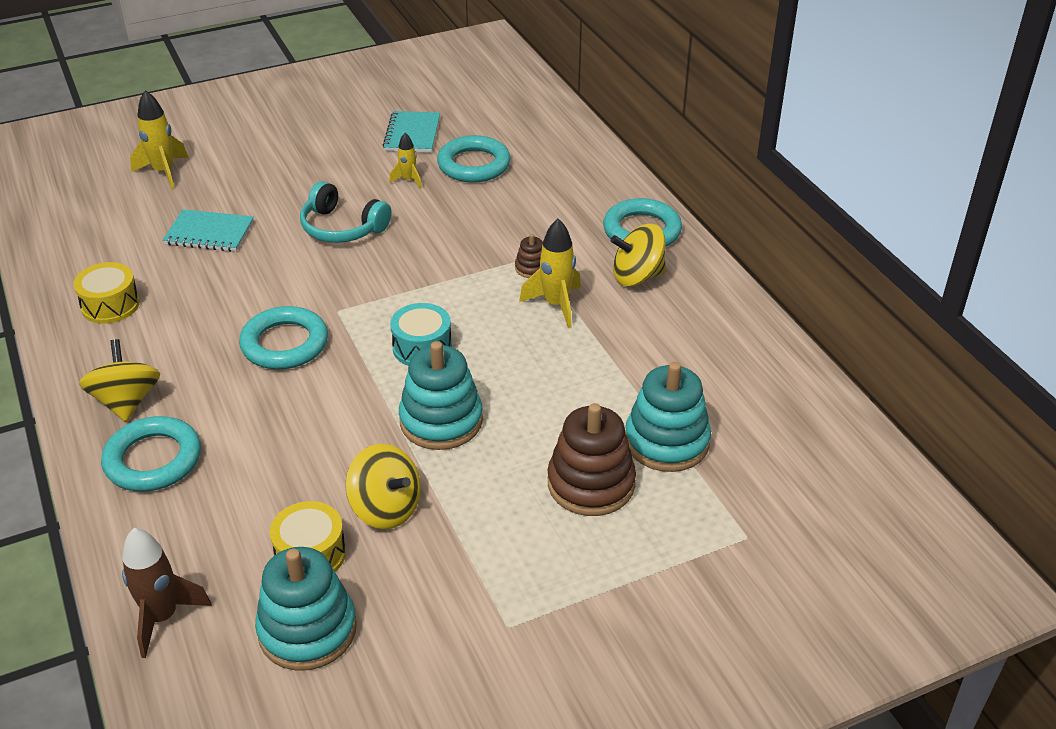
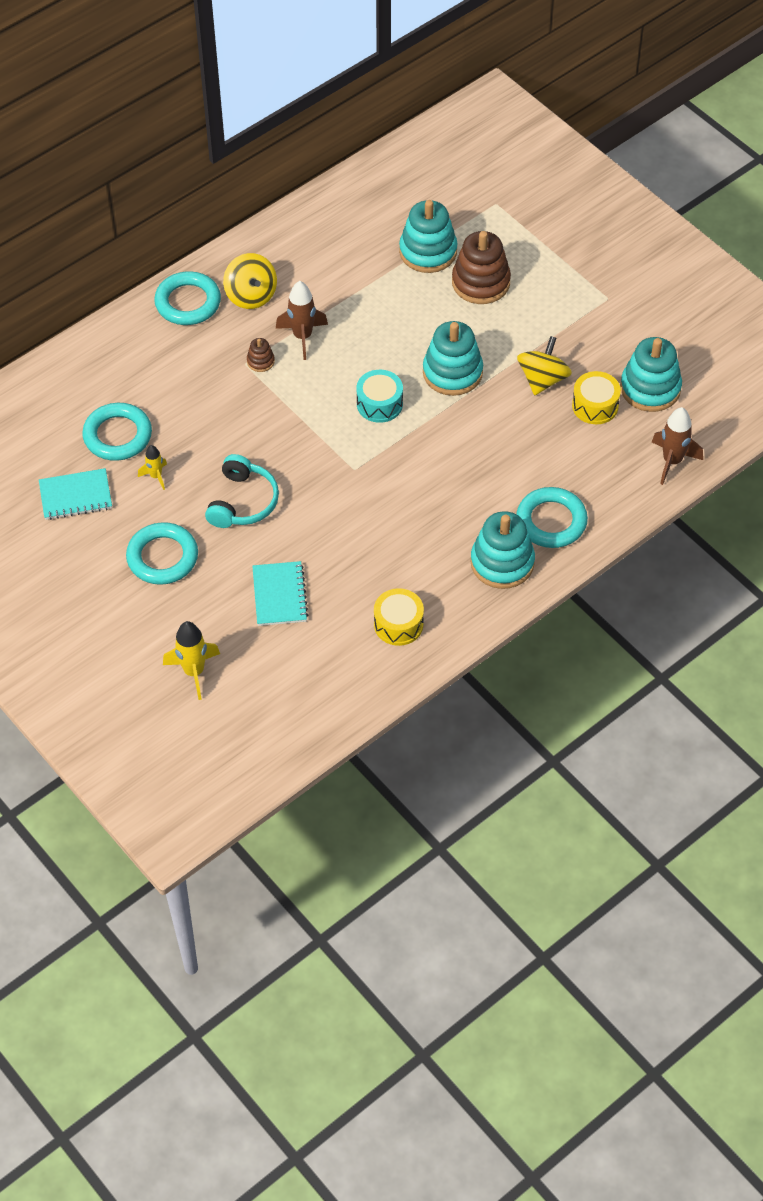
camera: 105 degrees left, 15 degrees up
(126, 401) = (502, 562): yellow spinning top -> turquoise stacking toy
(285, 344) = (405, 489): turquoise ring -> turquoise ring (162, 557)
(556, 305) = (302, 337): yellow rocket -> brown rocket

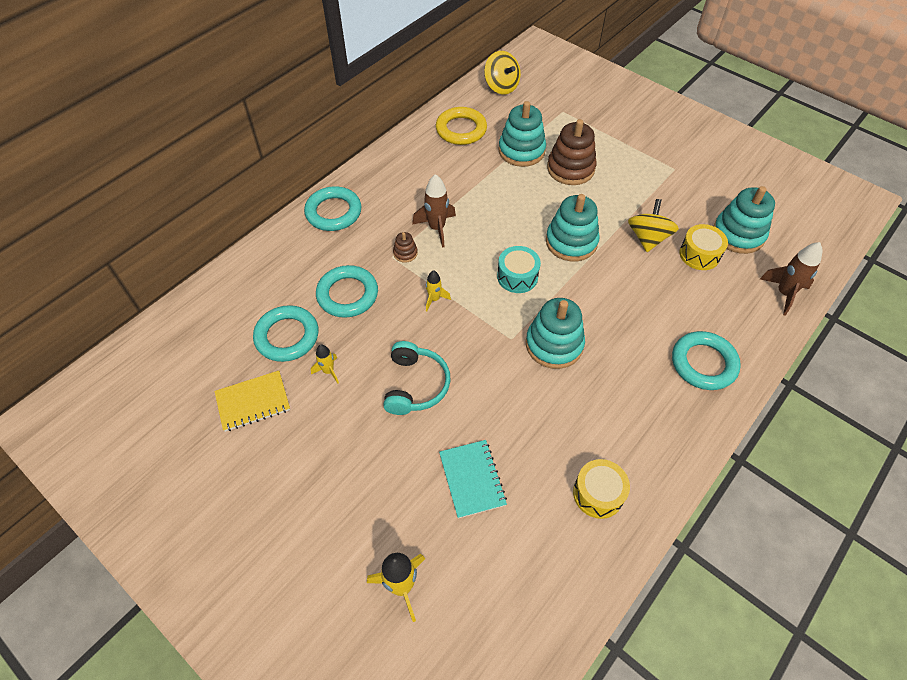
camera: 10 degrees left, 0 degrees up
(75, 496) = (253, 402): turquoise notebook -> yellow notebook
(162, 557) = (347, 455): turquoise ring -> turquoise ring (347, 294)
(251, 295) = (386, 200): yellow spinning top -> yellow spinning top (501, 86)
(282, 417) = (434, 299): none -> yellow rocket
(361, 214) = (461, 130): none -> yellow ring
(502, 562) = (674, 411): turquoise stacking toy -> turquoise stacking toy (554, 344)

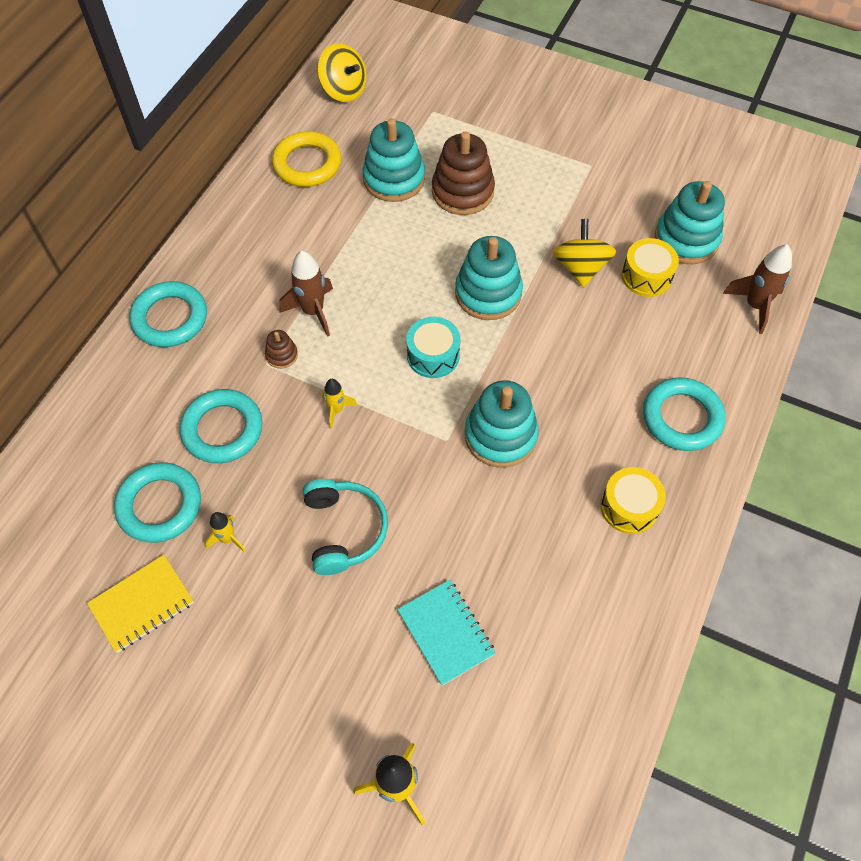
camera: 15 degrees left, 5 degrees up
(598, 494) = (597, 611): yellow drum -> yellow drum (629, 507)

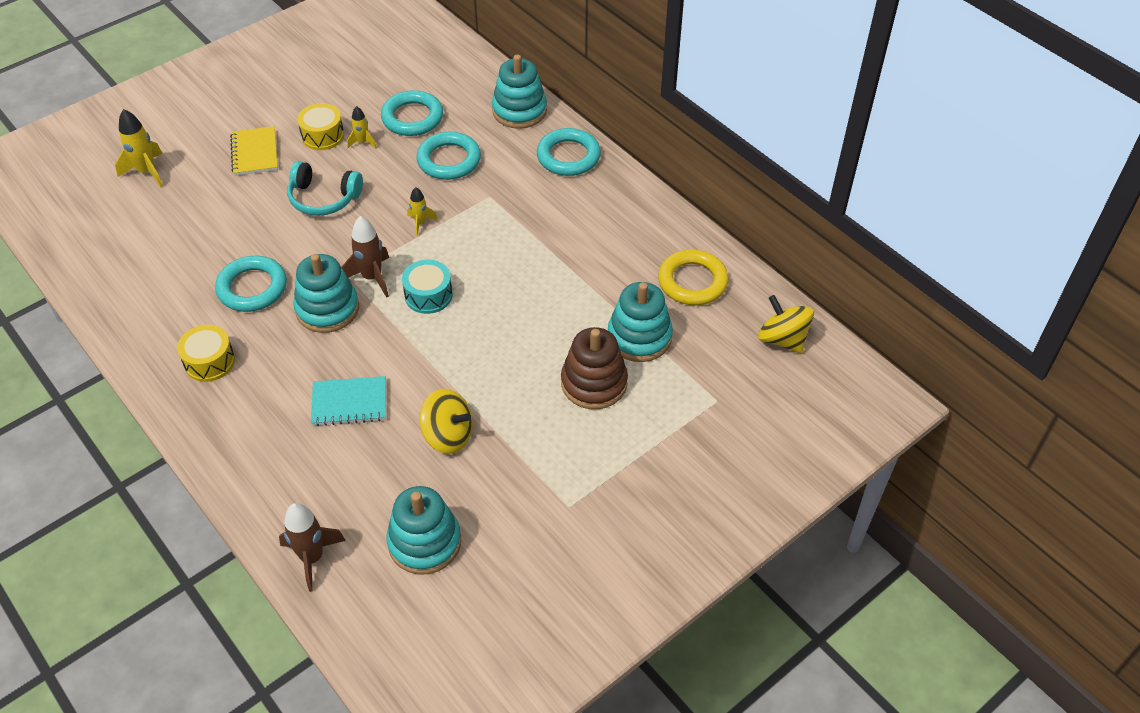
camera: 115 degrees right, 10 degrees down
(142, 604) = (350, 96): yellow notebook -> yellow notebook (255, 153)
(282, 355) = (491, 207): brown stacking toy -> none
(313, 311) = (521, 237): brown rocket -> brown rocket (372, 277)
(344, 90) = (782, 339): yellow spinning top -> yellow spinning top turned 75 degrees clockwise
(445, 632) = (212, 224): turquoise notebook -> turquoise notebook (349, 403)
(488, 293) = (465, 355): turquoise stacking toy -> turquoise stacking toy (519, 111)
(646, 276) = (404, 484): yellow drum -> yellow drum (323, 135)
(682, 417) = (251, 435): turquoise ring -> turquoise ring (252, 288)

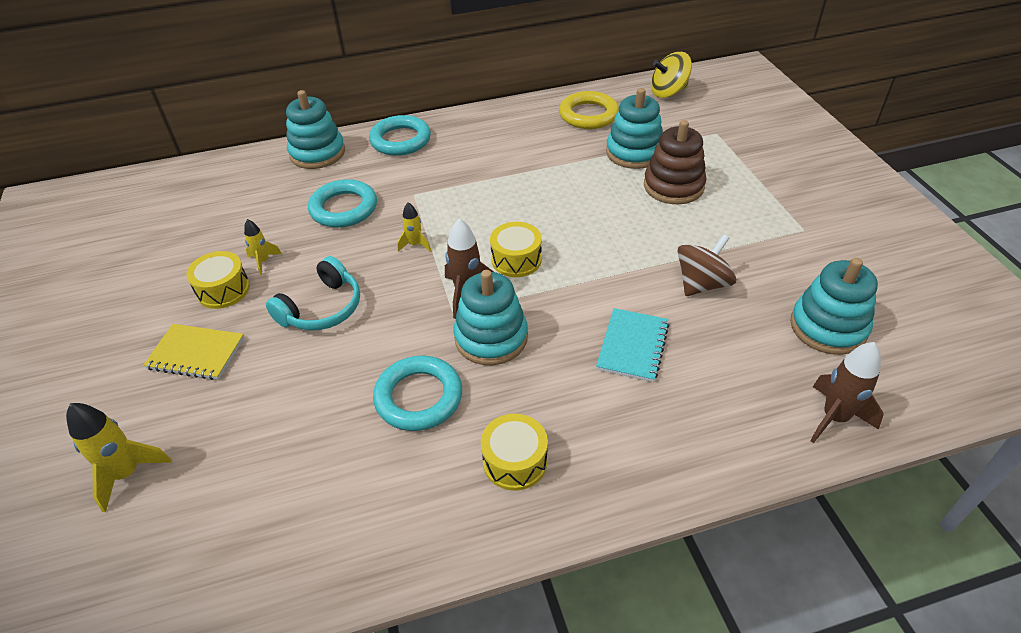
camera: 65 degrees left, 5 degrees down
(412, 118) = (261, 219): turquoise ring -> none
(428, 295) = (516, 260): turquoise drum -> yellow drum
(448, 435) = (702, 284): yellow spinning top -> brown spinning top

